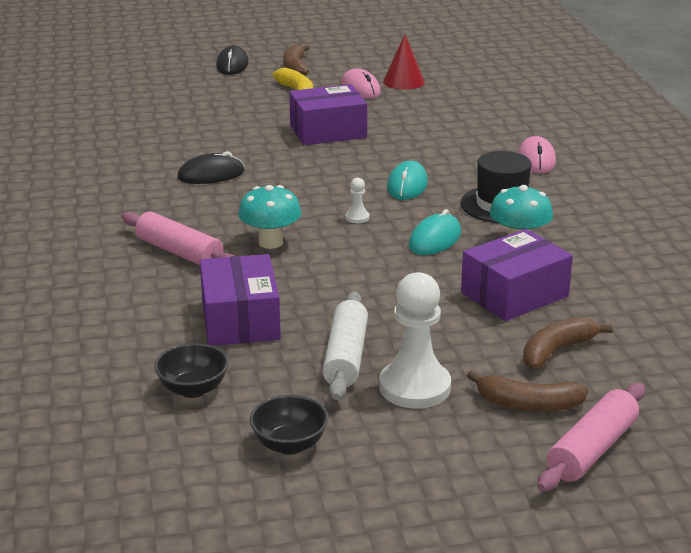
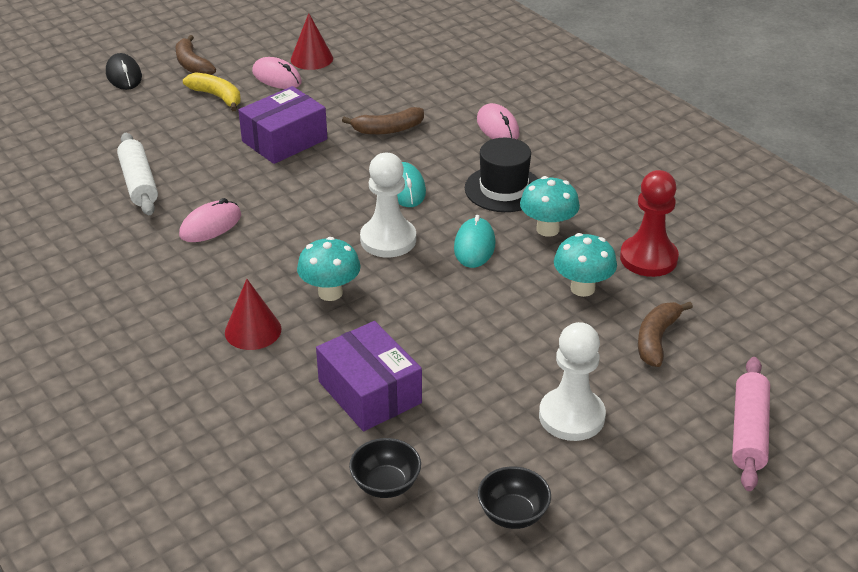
camera: 25 degrees left, 10 degrees up
(179, 252) = (253, 330): pink rolling pin -> red cone
(211, 175) = (210, 225): black mouse -> pink mouse
(346, 357) = (492, 403): white rolling pin -> white rolling pin (139, 183)
(357, 217) = (388, 240): white pawn -> white pawn, size x2.36
(514, 294) = (582, 288): purple box -> turquoise mushroom
(528, 404) = (672, 403): brown banana -> brown banana (388, 129)
(604, 287) = (648, 258): none -> red pawn

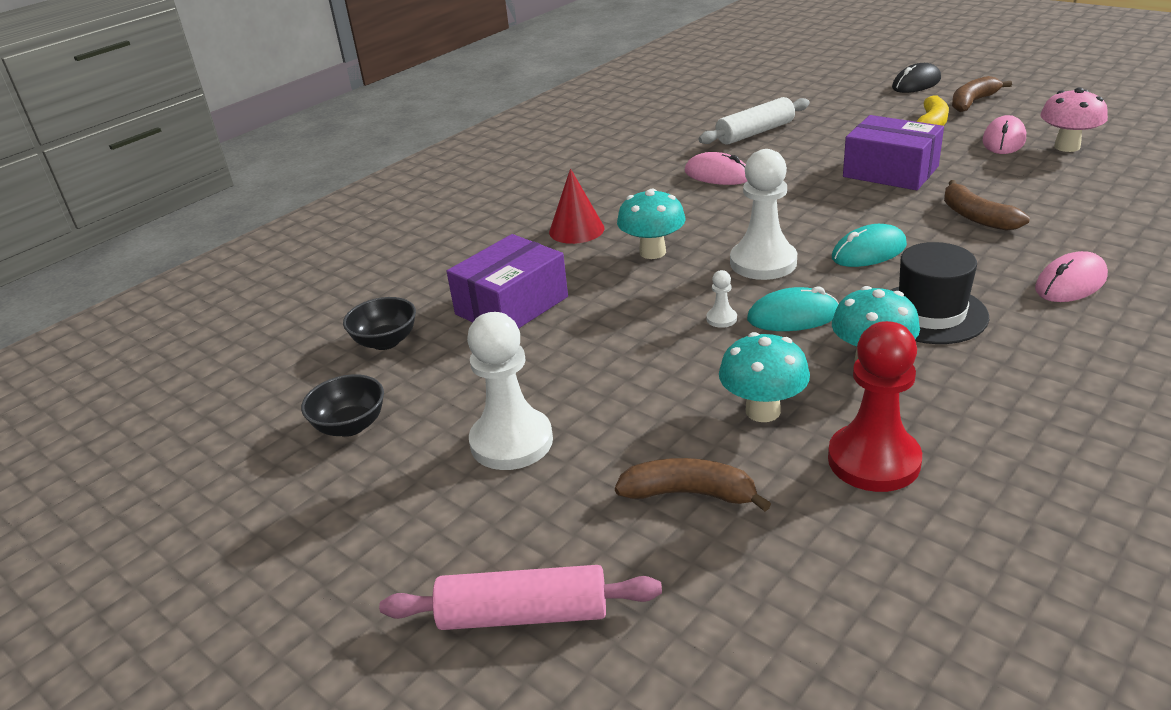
camera: 80 degrees right, 5 degrees down
(311, 59) = (1067, 147): red cone -> pink mushroom
(459, 279) = (721, 319): none -> white pawn

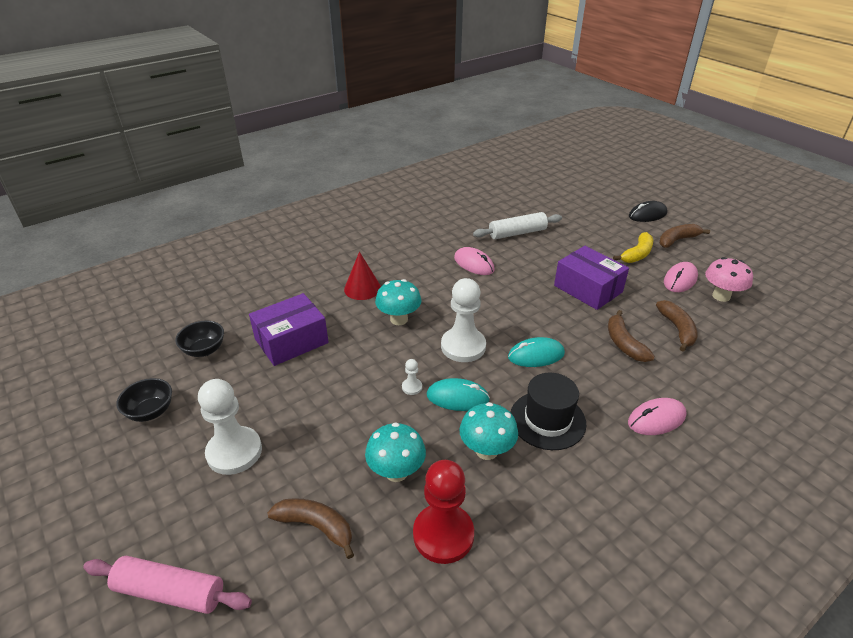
camera: 10 degrees right, 5 degrees up
(1035, 190) = (677, 329): none -> brown banana

